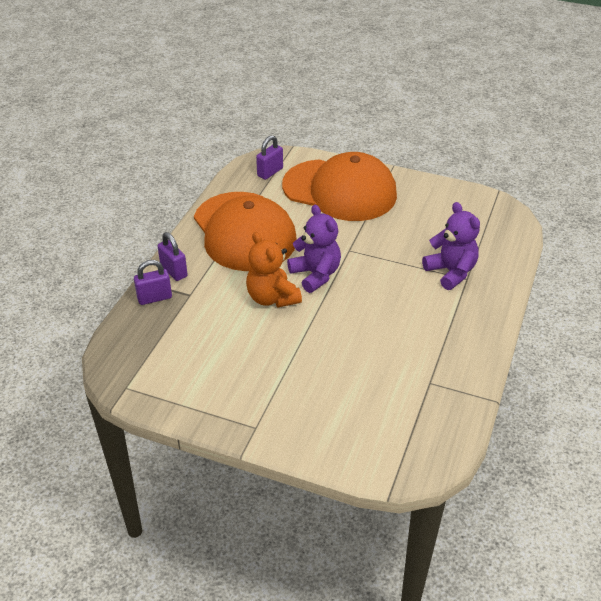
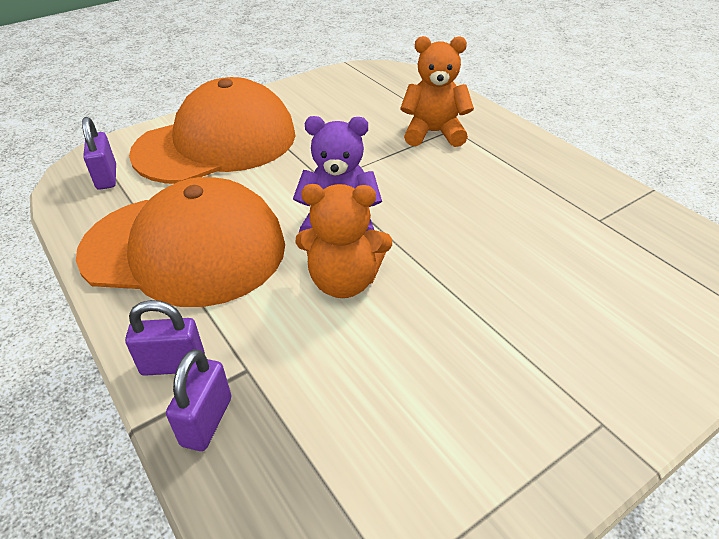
camera: 55 degrees left, 0 degrees up
(451, 272) = (434, 133): purple teddy bear -> orange teddy bear

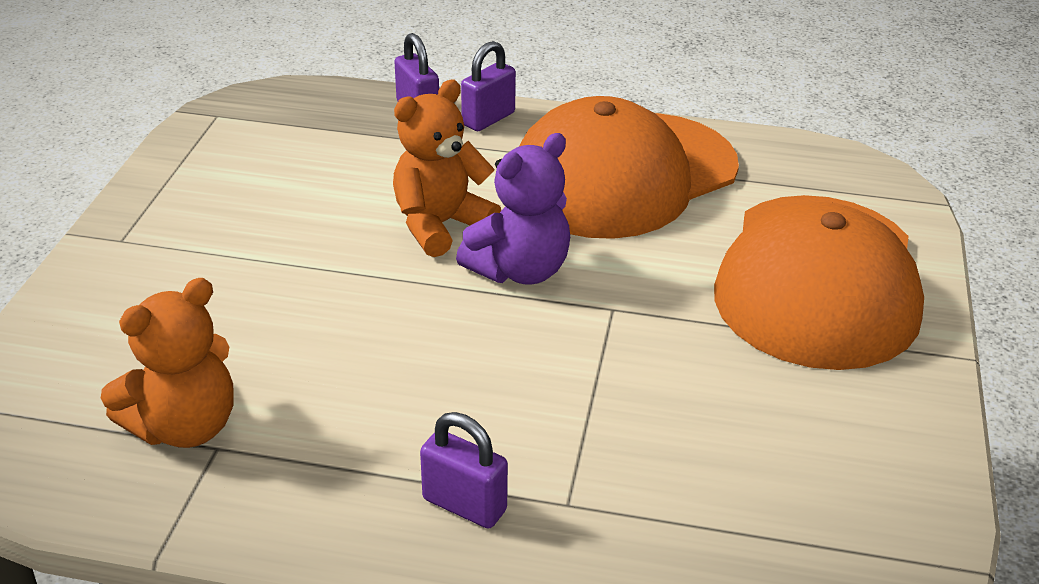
camera: 135 degrees right, 5 degrees down
(107, 177) = (830, 184): purple padlock -> purple padlock (464, 505)
(434, 133) = (584, 474): orange teddy bear -> orange teddy bear (185, 426)

